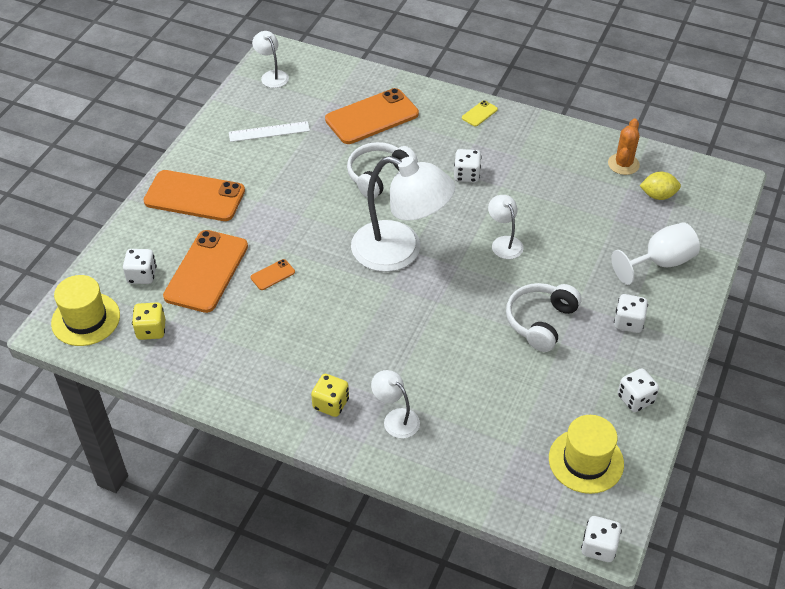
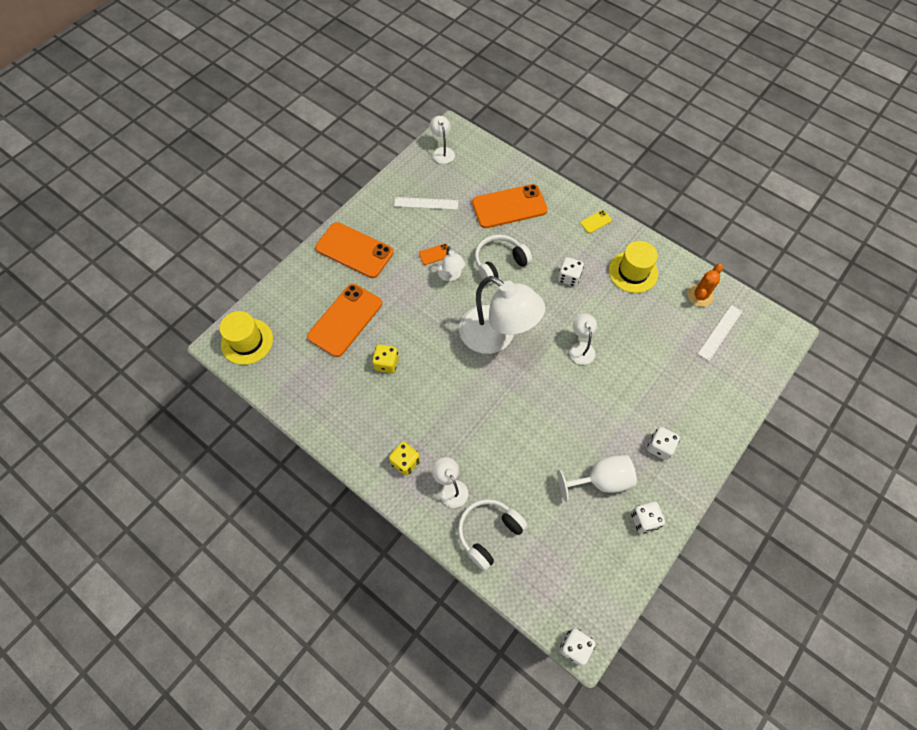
camera: 15 degrees right, 15 degrees up
(142, 275) = (297, 312): white dice -> none
(151, 330) = (291, 362): yellow dice -> yellow dice (386, 363)
(272, 275) = (393, 335): orange phone -> orange phone (435, 254)
(324, 200) = (451, 275): none -> white lamp
(540, 321) = (589, 428): white headphones -> white headphones (488, 533)
(586, 461) = (587, 566): yellow hat -> yellow hat (633, 272)
(658, 195) = (720, 332): yellow lemon -> white ruler
(660, 263) = (702, 397): white goblet -> white goblet (601, 480)

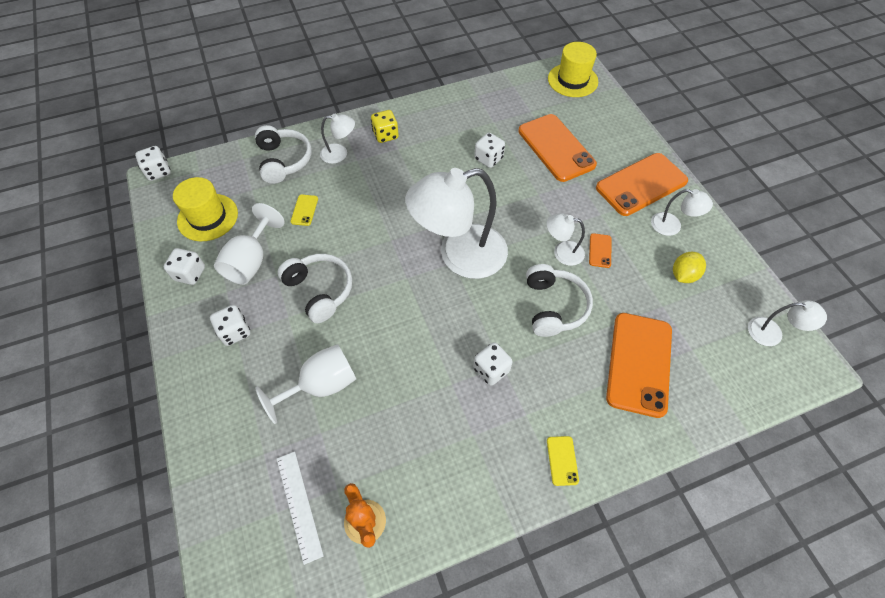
camera: 120 degrees right, 5 degrees down
(386, 363) = (488, 159): yellow dice -> white dice
(426, 203) = (683, 275): white ruler -> yellow lemon
(528, 474) = (304, 210): none -> yellow phone
(581, 348) = (393, 326): white lamp -> white lamp (672, 226)
(589, 412) = (320, 290): none -> white headphones
(633, 272) = (454, 455): yellow hat -> yellow hat (208, 217)
(650, 365) = (321, 385): none -> white goblet

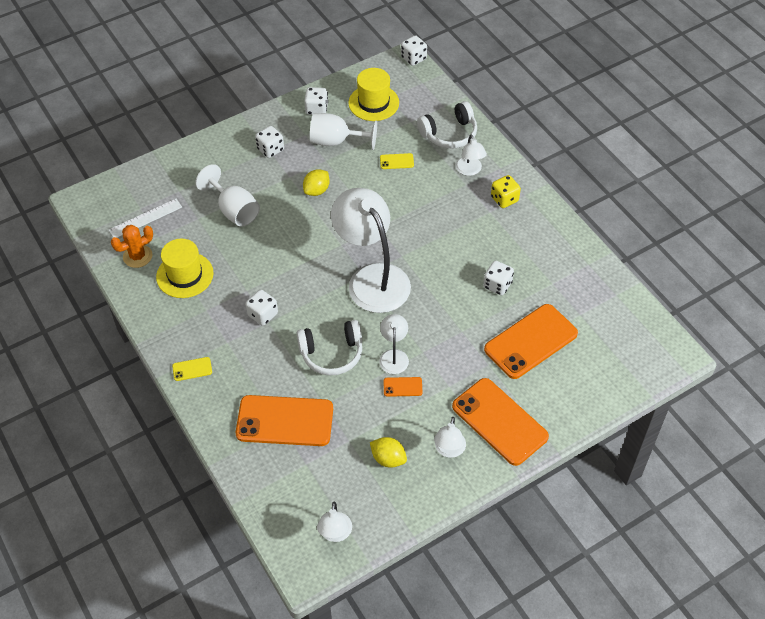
camera: 80 degrees right, 5 degrees down
(320, 290) = (317, 190): white headphones -> yellow lemon
(572, 80) = (646, 350): yellow hat -> yellow hat (185, 275)

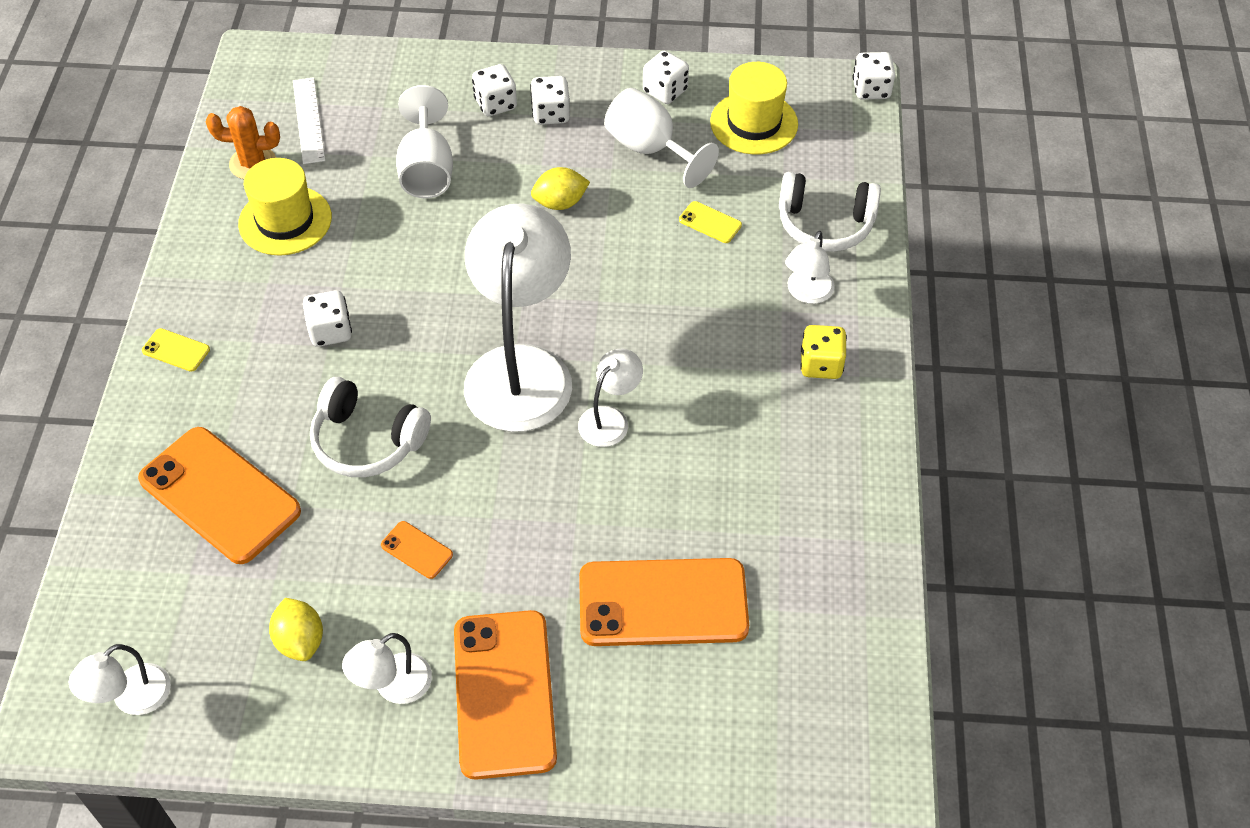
camera: 35 degrees right, 0 degrees up
(145, 218) = (308, 120): white ruler -> white ruler turned 75 degrees clockwise
(394, 356) = (446, 497): white lamp -> white lamp (610, 419)
(497, 285) = (691, 486): white dice -> white dice (495, 104)

